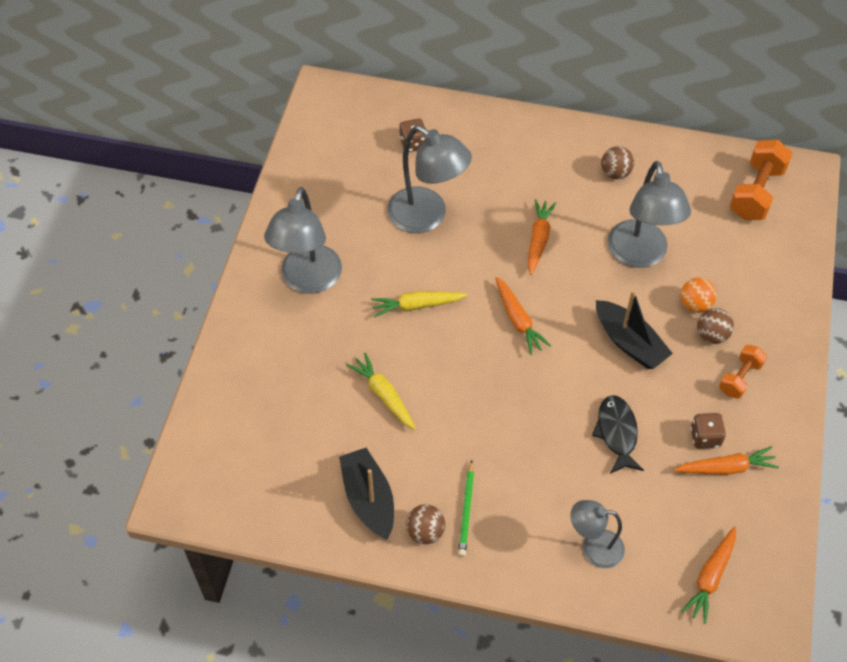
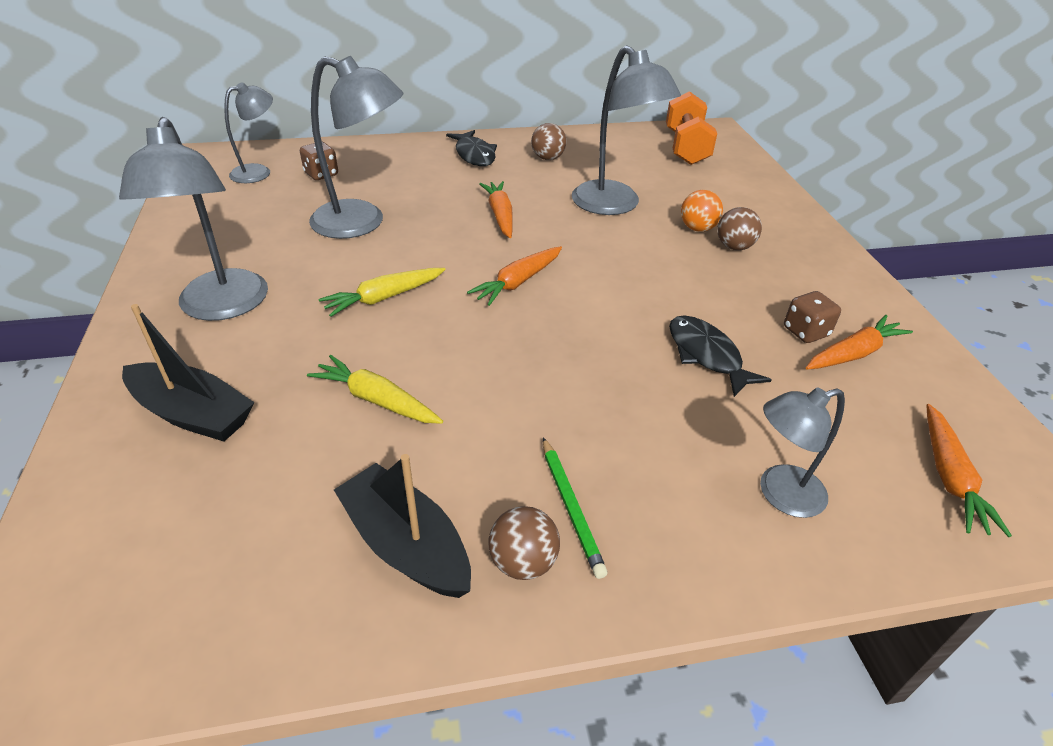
camera: 25 degrees left, 15 degrees down
(364, 126) = (258, 172): none -> grey lamp
(518, 320) = (518, 282): orange carrot -> orange carrot turned 90 degrees clockwise
(552, 150) = (474, 155): none -> black fish
(629, 342) = (656, 272): black boat -> black boat (193, 414)
(740, 378) = (792, 272): orange dumbbell -> none

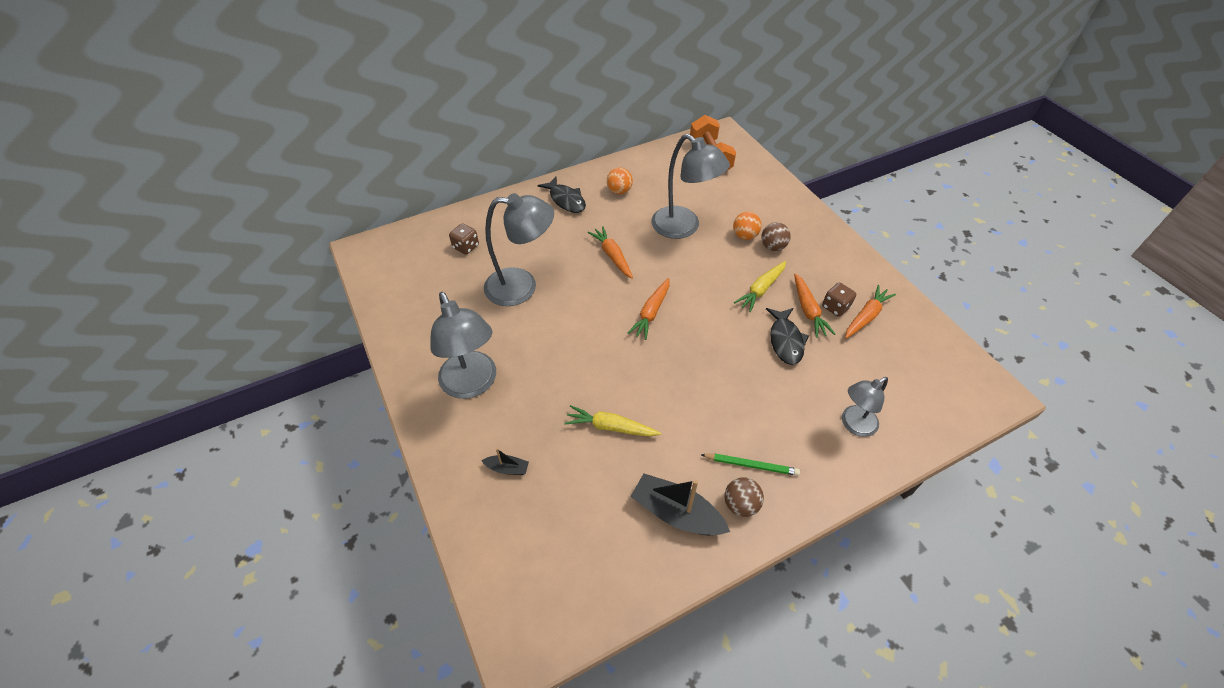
camera: 15 degrees left, 10 degrees up
(193, 414) = (507, 468): black boat -> black boat, size x0.49
(258, 172) = (418, 256): grey lamp -> none
(384, 298) = (573, 348): yellow carrot -> yellow carrot (761, 290)
(547, 158) = (619, 191): brown ball -> orange ball
(571, 507) = (751, 465): green pencil -> green pencil turned 45 degrees counterclockwise
(706, 355) = (785, 341): black fish -> black fish turned 135 degrees counterclockwise
(949, 477) = (934, 389): orange carrot -> orange carrot (808, 310)

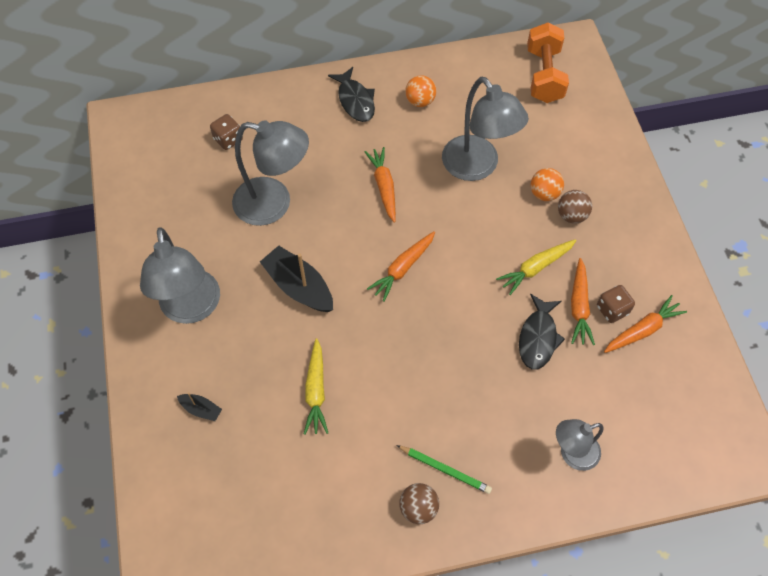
camera: 15 degrees right, 10 degrees up
(610, 427) = (316, 391): yellow carrot -> yellow carrot turned 120 degrees counterclockwise
(676, 513) = (351, 500): black boat -> black boat (299, 287)

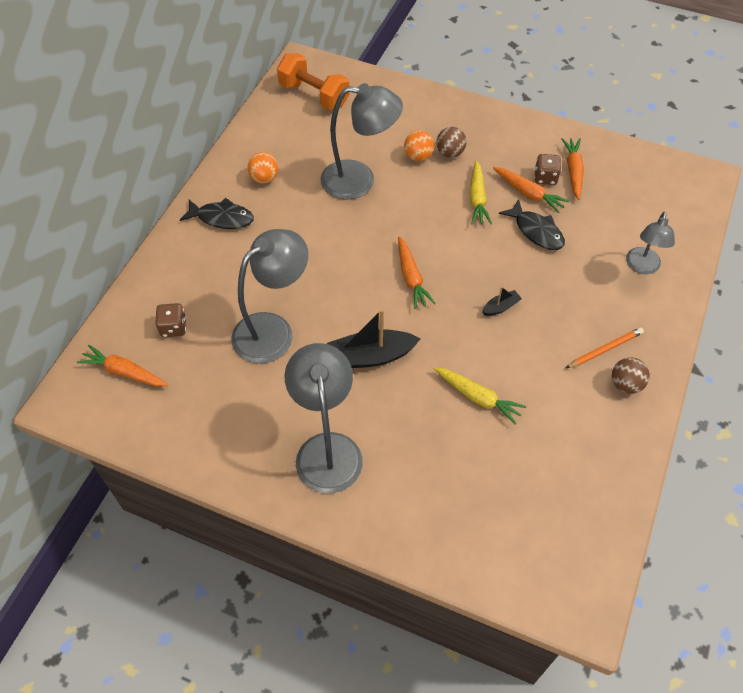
camera: 55 degrees left, 5 degrees down
(191, 309) = (327, 449): grey lamp -> grey lamp turned 120 degrees counterclockwise
(201, 409) = (434, 493): black boat -> black boat (500, 307)
(384, 187) = (324, 247): orange carrot -> orange carrot (124, 372)
(445, 469) = (605, 349): green pencil -> orange pencil

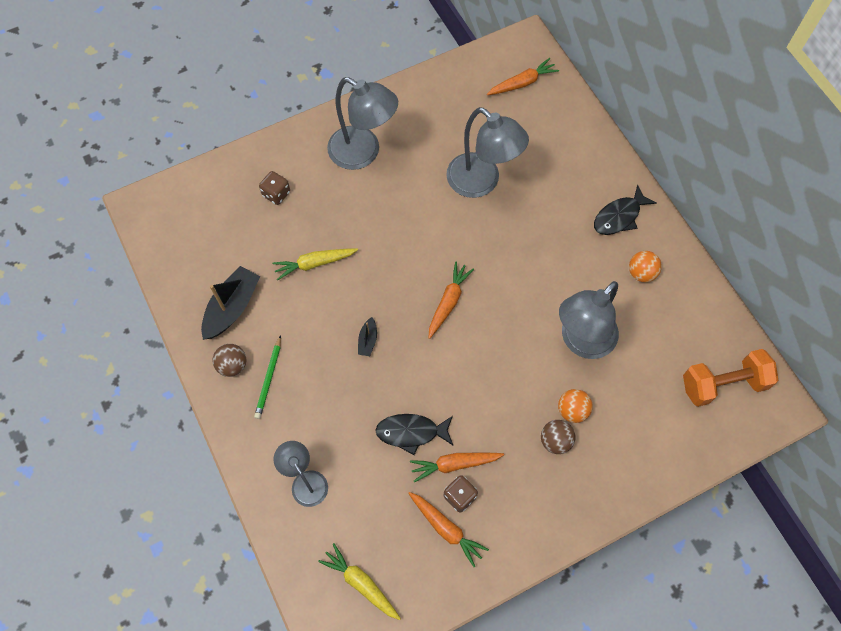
camera: 130 degrees right, 10 degrees up
(173, 328) = (536, 128): brown dice -> brown dice (276, 194)
(273, 330) = (481, 182): grey lamp -> grey lamp turned 45 degrees counterclockwise
(370, 356) = (406, 224): black boat -> black boat (232, 308)
(411, 278) = (448, 302): orange carrot -> orange carrot turned 90 degrees clockwise
(477, 199) = (484, 417): yellow carrot -> yellow carrot (361, 583)
(605, 349) = (269, 379): orange pencil -> green pencil

